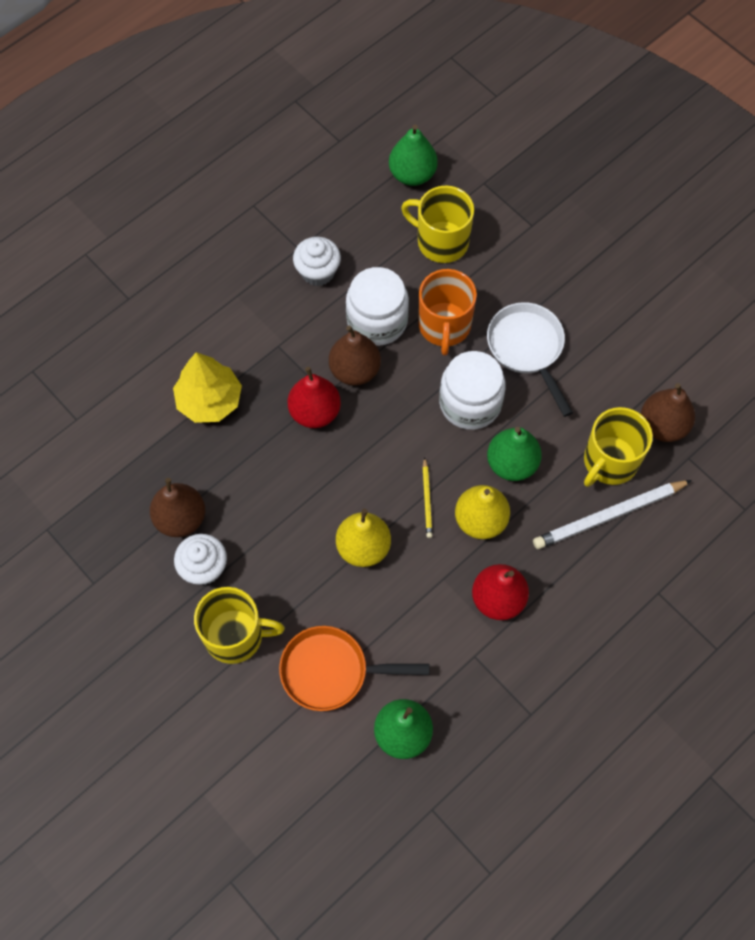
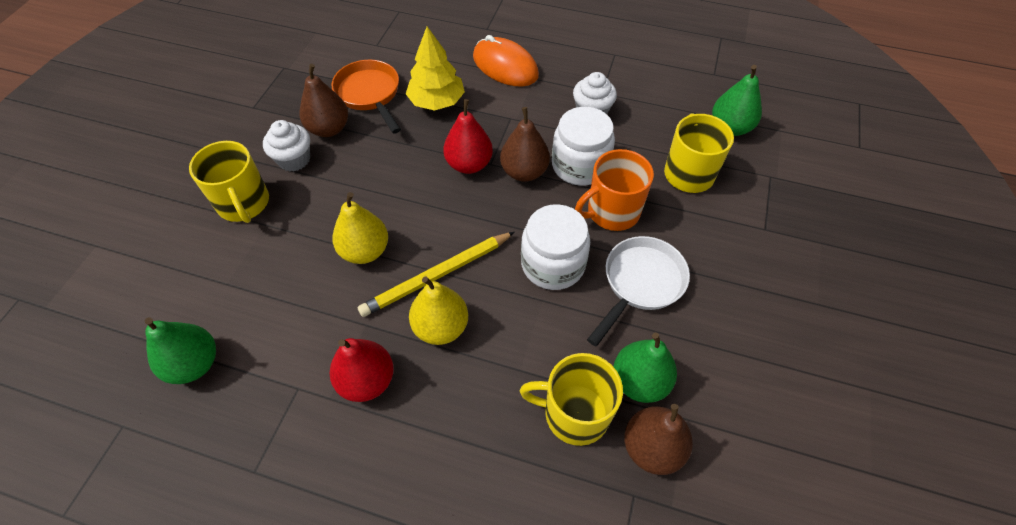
camera: 60 degrees right, 10 degrees down
(201, 311) = (505, 66): none -> orange mouse
(331, 671) = (237, 281): orange pan -> orange pan (370, 94)
(427, 499) = (437, 276): yellow pencil -> yellow pencil, size x2.02
(512, 464) = (514, 326): green pear -> green pear (639, 381)
(609, 516) = (513, 443): white pencil -> none

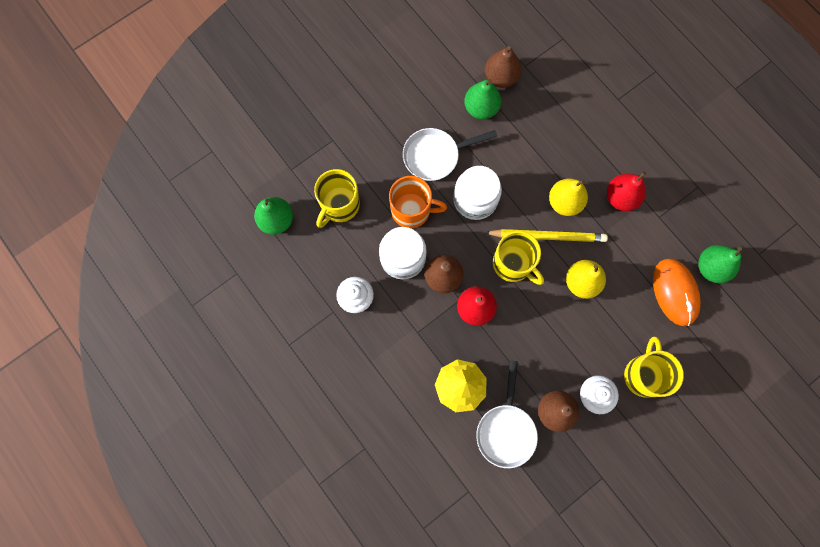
camera: 145 degrees left, 20 degrees up
(370, 94) = (506, 430): orange pan -> white pan
(505, 66) = (382, 390): orange mouse -> orange mouse (675, 292)
(574, 413) = (525, 115): yellow mug -> yellow mug (513, 264)

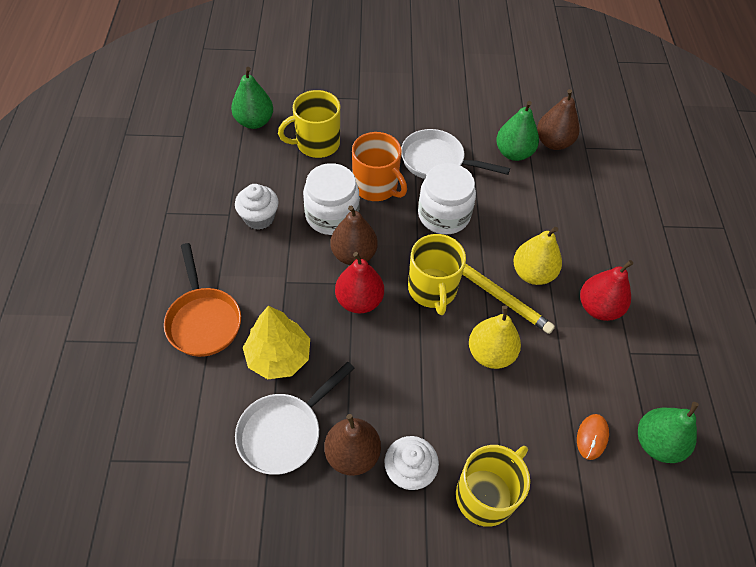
camera: 35 degrees right, 20 degrees down
(391, 400) = (203, 320): none -> orange pan
(675, 292) = (592, 437): orange mouse -> orange mouse, size x0.51

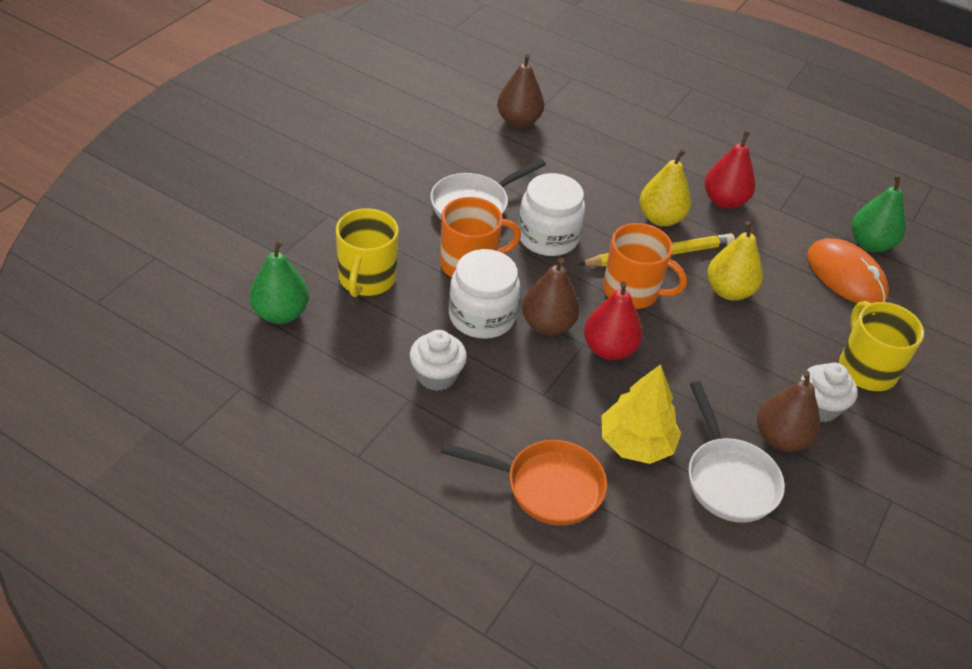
camera: 60 degrees left, 10 degrees down
(432, 289) = (632, 291): yellow mug -> orange mug
(513, 153) = (509, 151): green pear -> none
(592, 437) = (845, 276): orange mouse -> orange mouse, size x1.97

